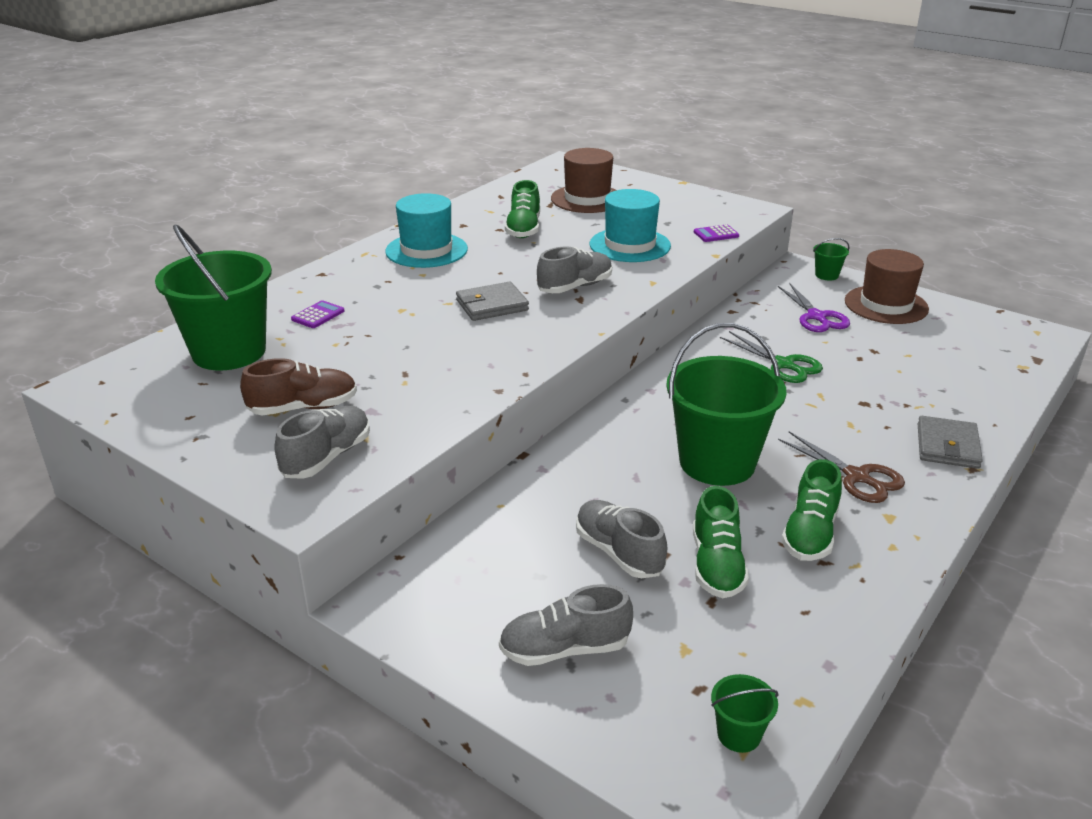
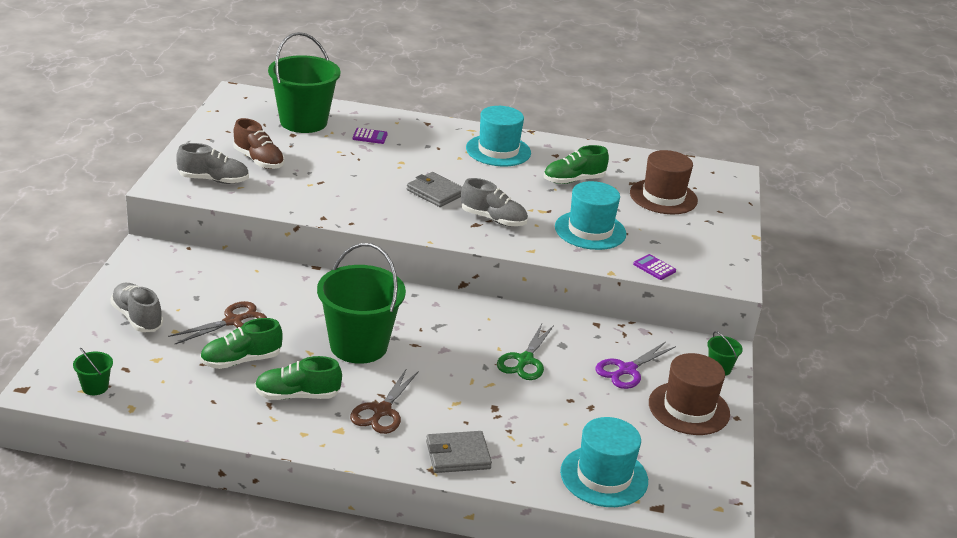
camera: 60 degrees right, 0 degrees up
(619, 552) = (233, 321): grey shoe -> brown scissors
(988, 373) = (604, 476): none -> turquoise hat

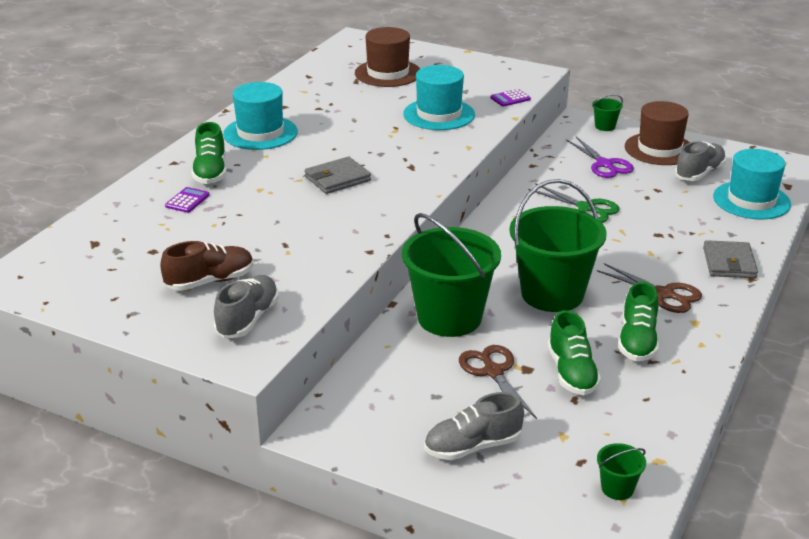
camera: 70 degrees left, 0 degrees up
(303, 122) = (122, 240): green bucket -> green bucket (449, 317)
(493, 219) = (403, 156): grey shoe -> grey shoe (699, 173)
(573, 180) = (340, 106): green shoe -> green shoe (210, 172)

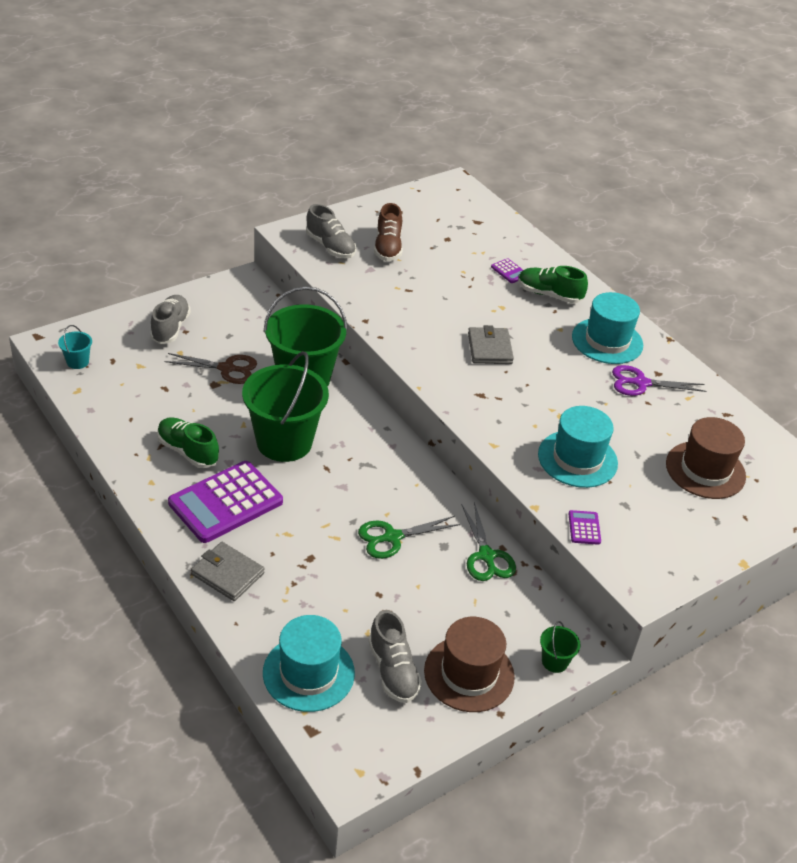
camera: 115 degrees right, 10 degrees up
(549, 169) = (486, 556): none -> green scissors
(571, 373) = (189, 401): green shoe -> none
(604, 164) = (466, 604): purple scissors -> purple scissors (641, 383)
(617, 488) = (77, 362): green bucket -> turquoise bucket
(664, 294) = (226, 502): brown scissors -> purple calculator

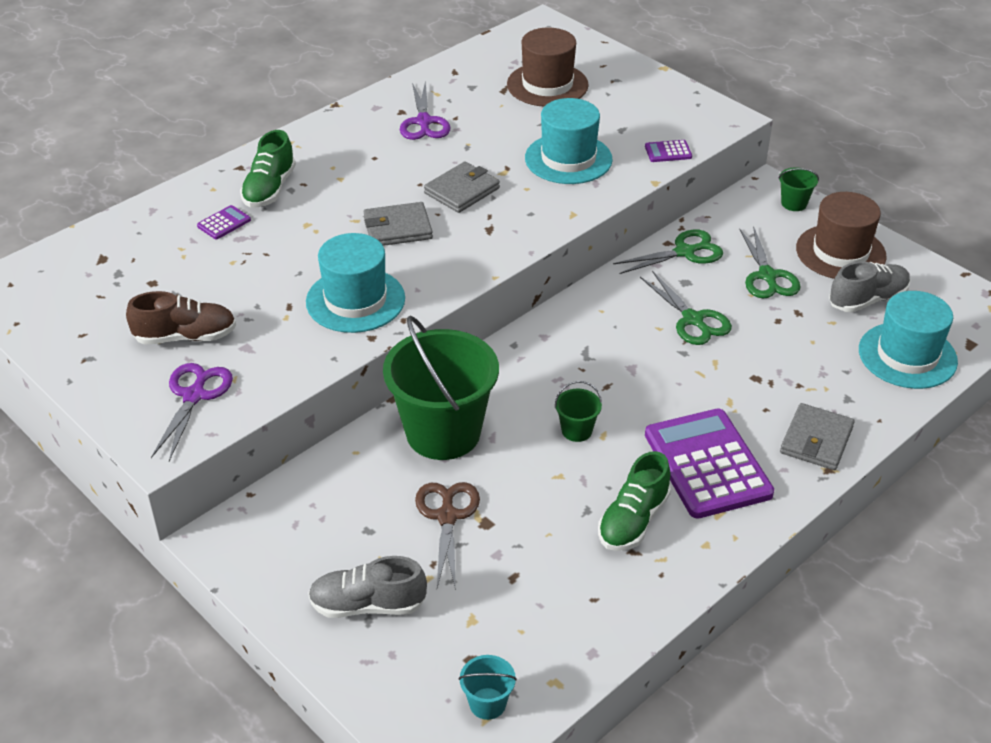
camera: 95 degrees left, 0 degrees up
(226, 502) = (707, 464): purple calculator -> purple calculator turned 150 degrees counterclockwise
(284, 442) = (576, 430): green bucket -> green bucket, size x0.41
(330, 247) = (194, 396): grey shoe -> purple scissors
(442, 605) = (767, 276): none -> green scissors
(536, 388) = (462, 191): none -> grey wallet
(607, 341) = (353, 145): turquoise hat -> turquoise hat (355, 300)

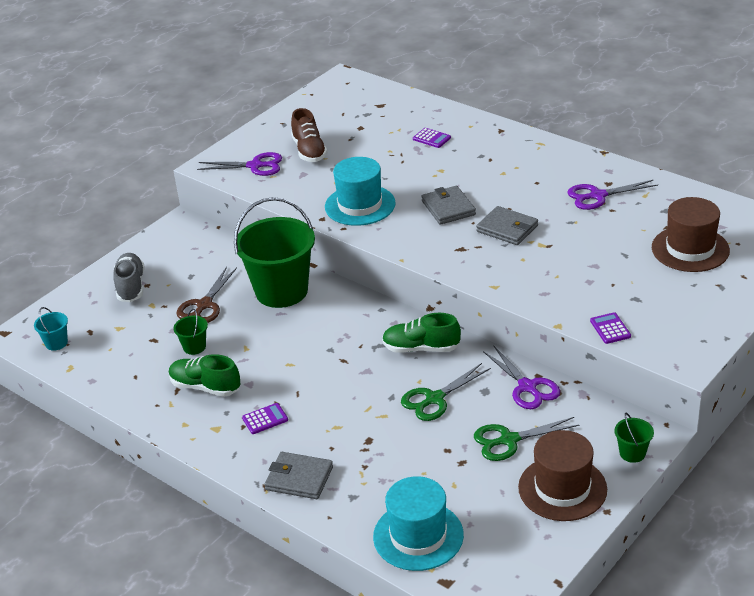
camera: 85 degrees right, 5 degrees down
(269, 189) = (478, 147): green shoe -> green shoe (421, 348)
(447, 516) = (204, 305): brown scissors -> brown scissors turned 120 degrees clockwise
(568, 159) = (574, 275): turquoise hat -> none
(576, 430) = (292, 351): green bucket -> green bucket (194, 347)
(685, 252) = (527, 387): green scissors -> purple scissors
(707, 464) = (265, 419): purple calculator -> purple calculator, size x0.41
(867, 300) = (493, 508): grey shoe -> none

